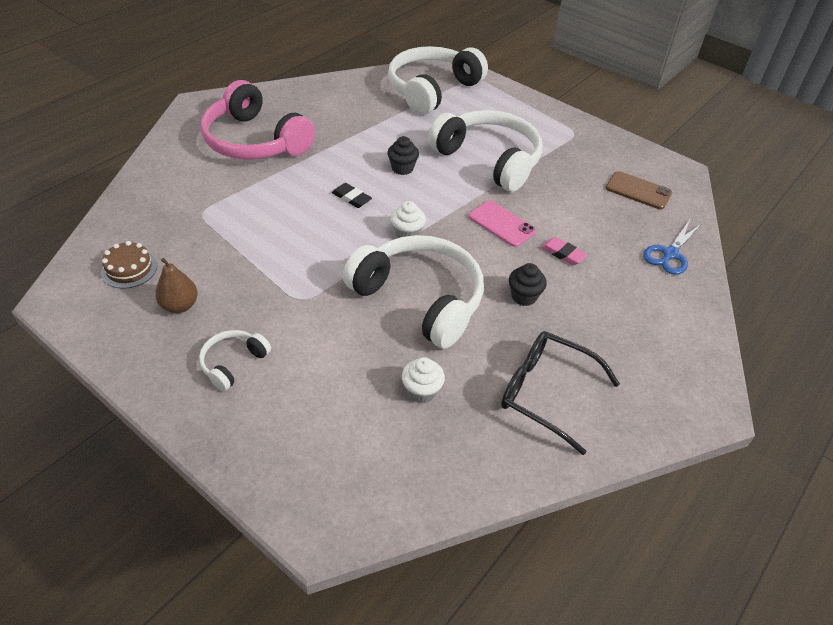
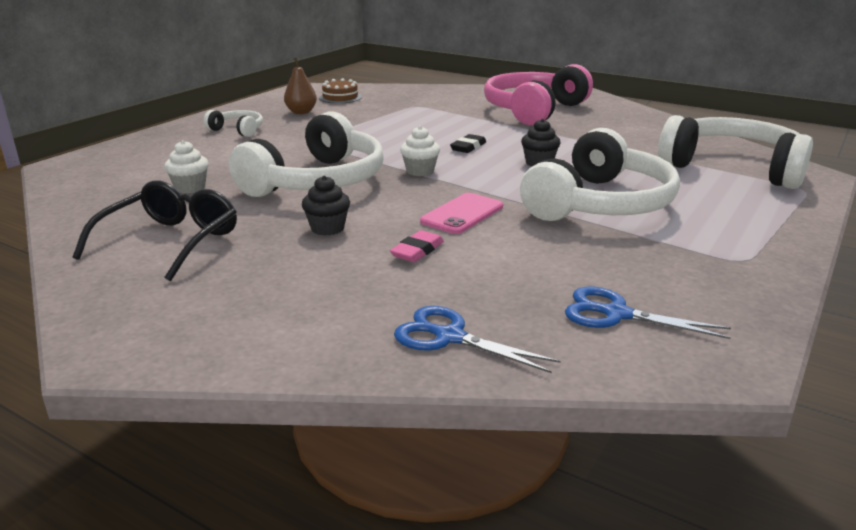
camera: 85 degrees right, 20 degrees down
(638, 191) = (616, 314): brown phone -> blue scissors

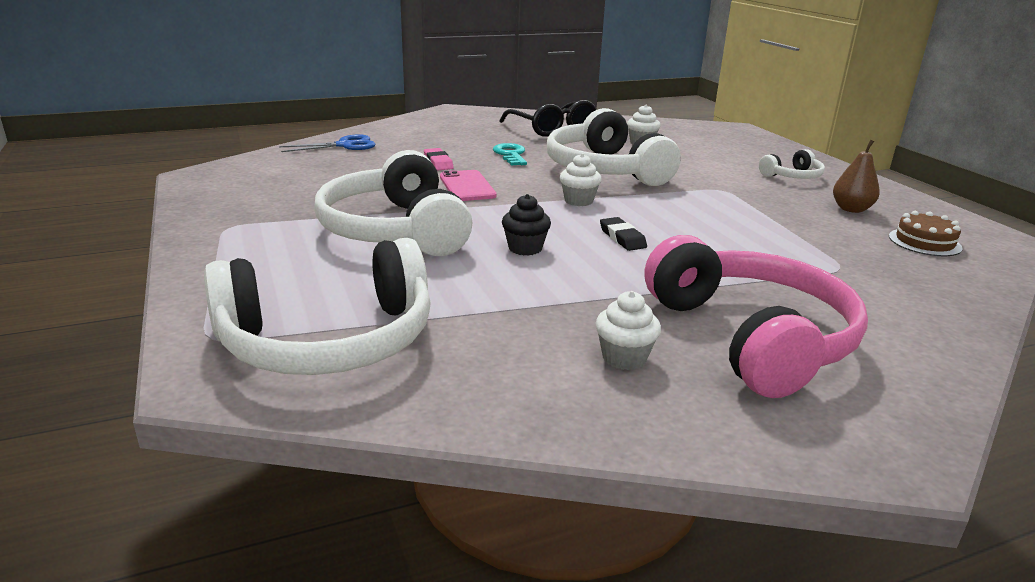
camera: 125 degrees right, 0 degrees up
(327, 228) = (511, 154): black cupcake -> turquoise key
(602, 123) = (624, 358): none -> white cupcake
(616, 314) = (279, 174): blue scissors -> none

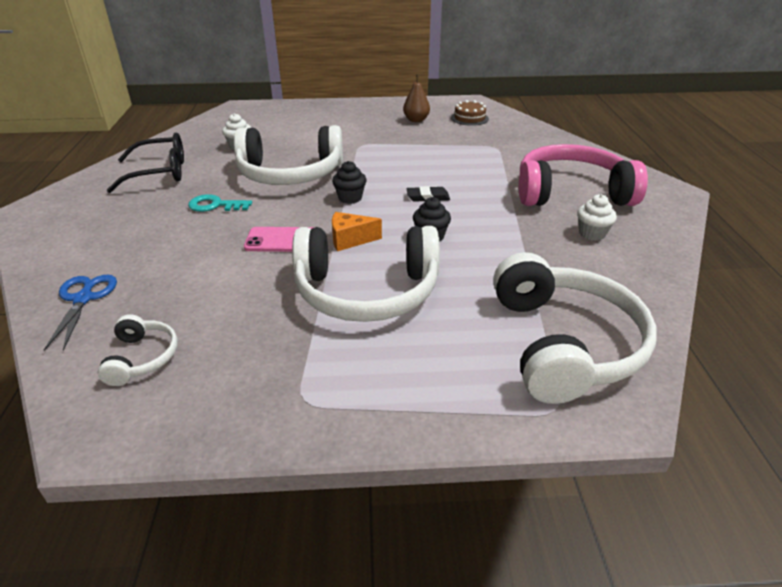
camera: 70 degrees left, 10 degrees up
(438, 163) = (204, 246): pink eraser -> none
(487, 212) = (350, 240): none -> orange cheese
(578, 201) = (350, 198): white cupcake -> black cupcake
(792, 176) = (352, 118): white headphones -> white headphones (142, 358)

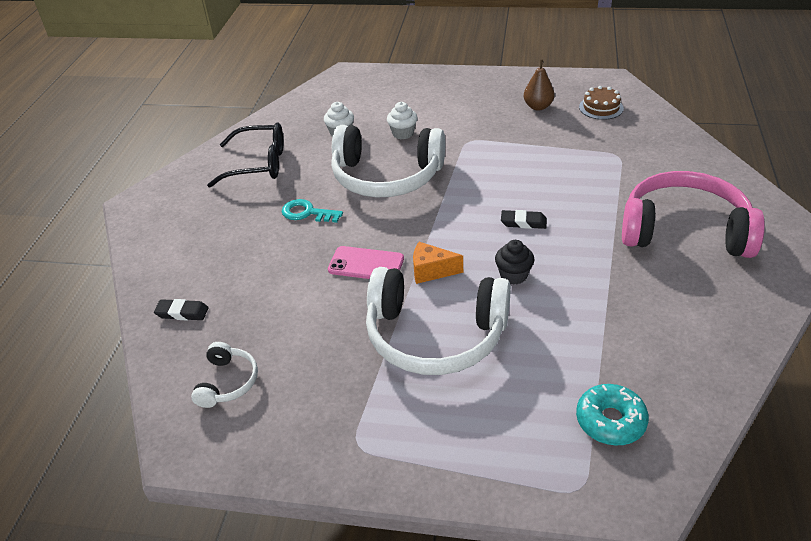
camera: 15 degrees right, 5 degrees up
(83, 299) = (182, 312): blue scissors -> black eraser
(350, 198) = (442, 216): black cupcake -> none
(563, 344) = (610, 421): white headphones -> turquoise donut
(592, 233) = (688, 290): white cupcake -> white cupcake (403, 133)

